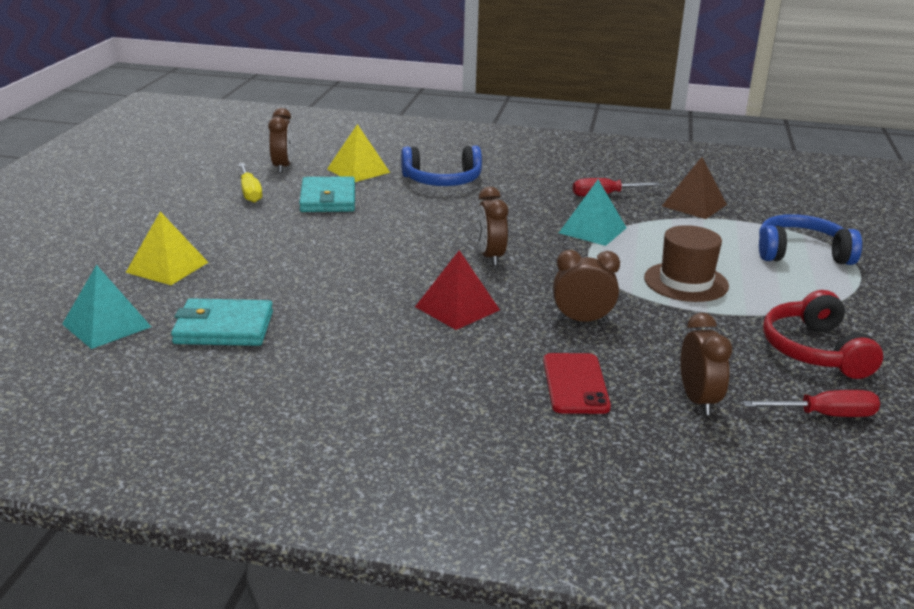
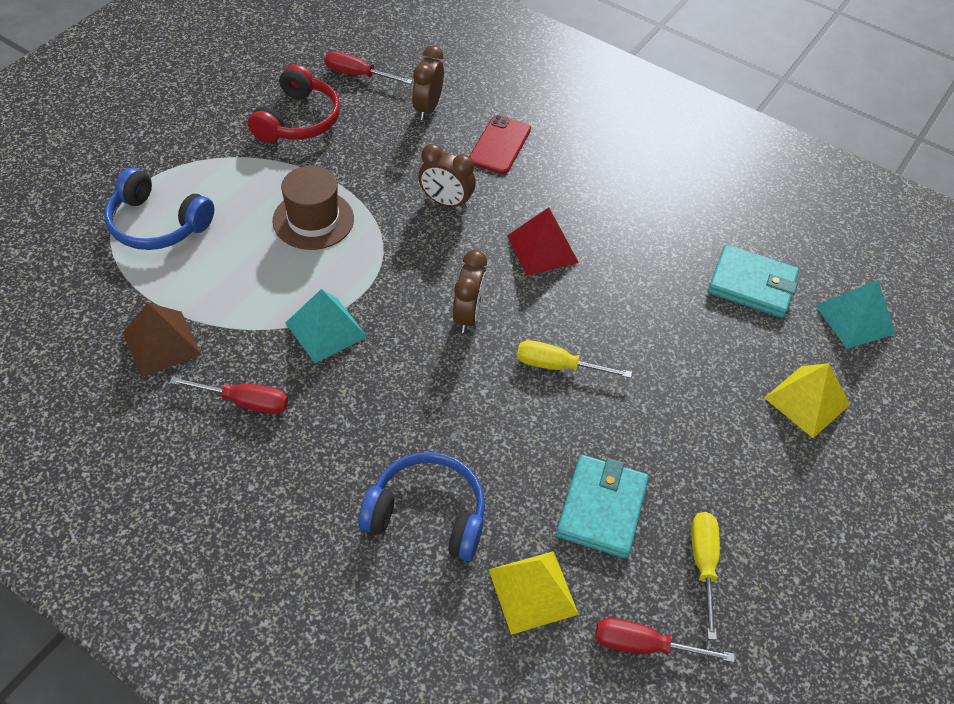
camera: 160 degrees left, 25 degrees up
(283, 167) = (643, 645): brown clock -> red screwdriver
(395, 246) = (557, 366): none -> yellow screwdriver

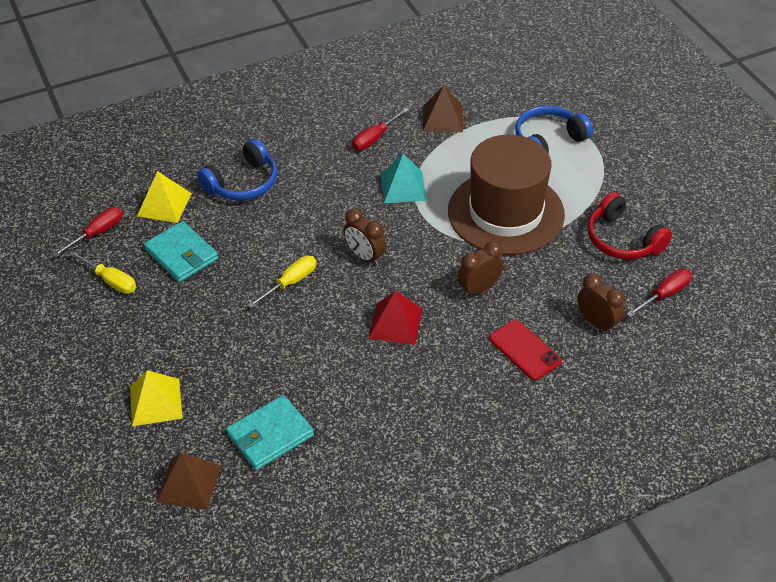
camera: 125 degrees right, 5 degrees down
(313, 220) = (506, 212): brown hat -> brown hat, size x1.84
(855, 319) = (189, 483): turquoise pyramid -> brown pyramid

